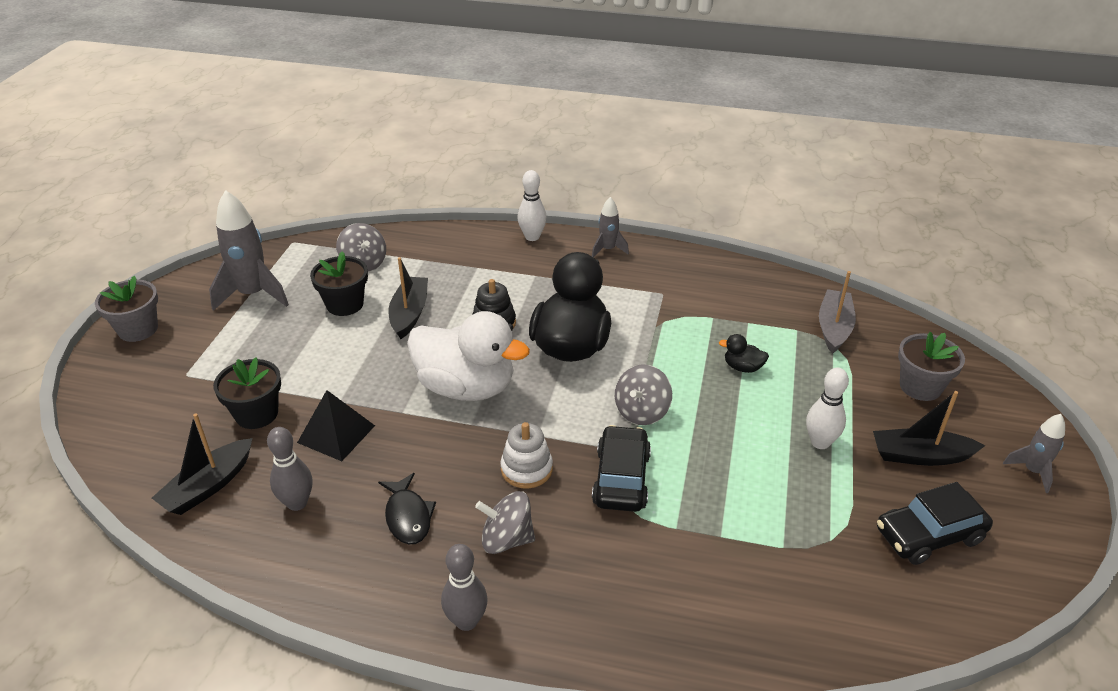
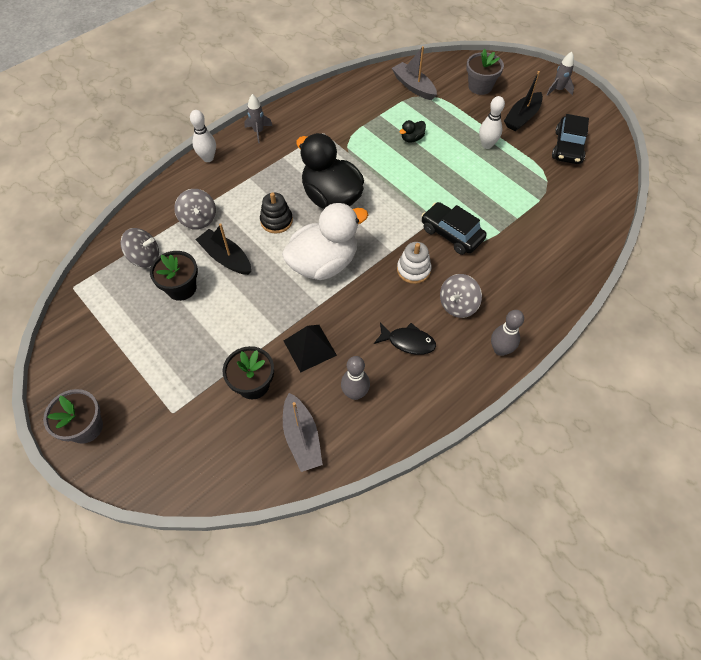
camera: 55 degrees left, 20 degrees up
(208, 486) = (302, 437): black boat -> grey boat
(253, 295) = (115, 337): grey rocket -> none
(641, 411) = (410, 197): grey spinning top -> grey spinning top (198, 219)

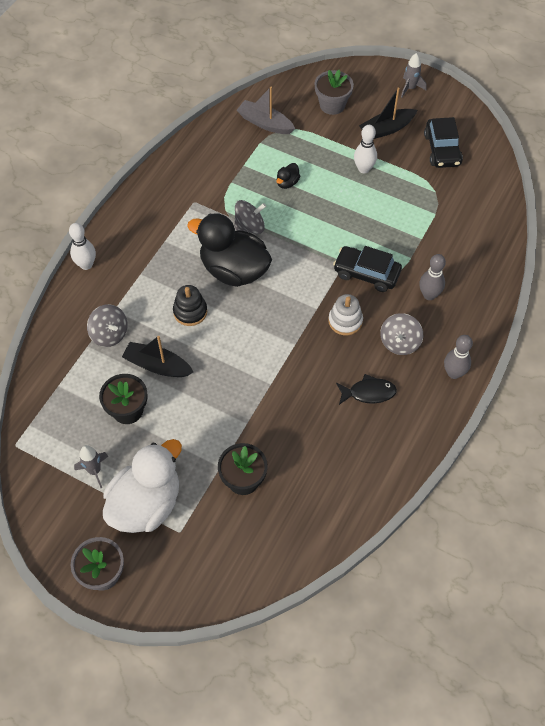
camera: 20 degrees left, 0 degrees up
(145, 257) = (74, 391): grey spinning top -> grey spinning top (250, 226)
(258, 132) = (126, 220): grey rocket -> grey rocket (94, 471)
(302, 437) = (310, 513): grey boat -> none
(310, 348) = (280, 428): black pyramid -> none
(324, 263) = (257, 341): white duck -> white duck (146, 504)
(355, 393) = (340, 456): grey bowling pin -> grey bowling pin (429, 295)
(522, 117) = (386, 129): black boat -> black boat turned 45 degrees clockwise

